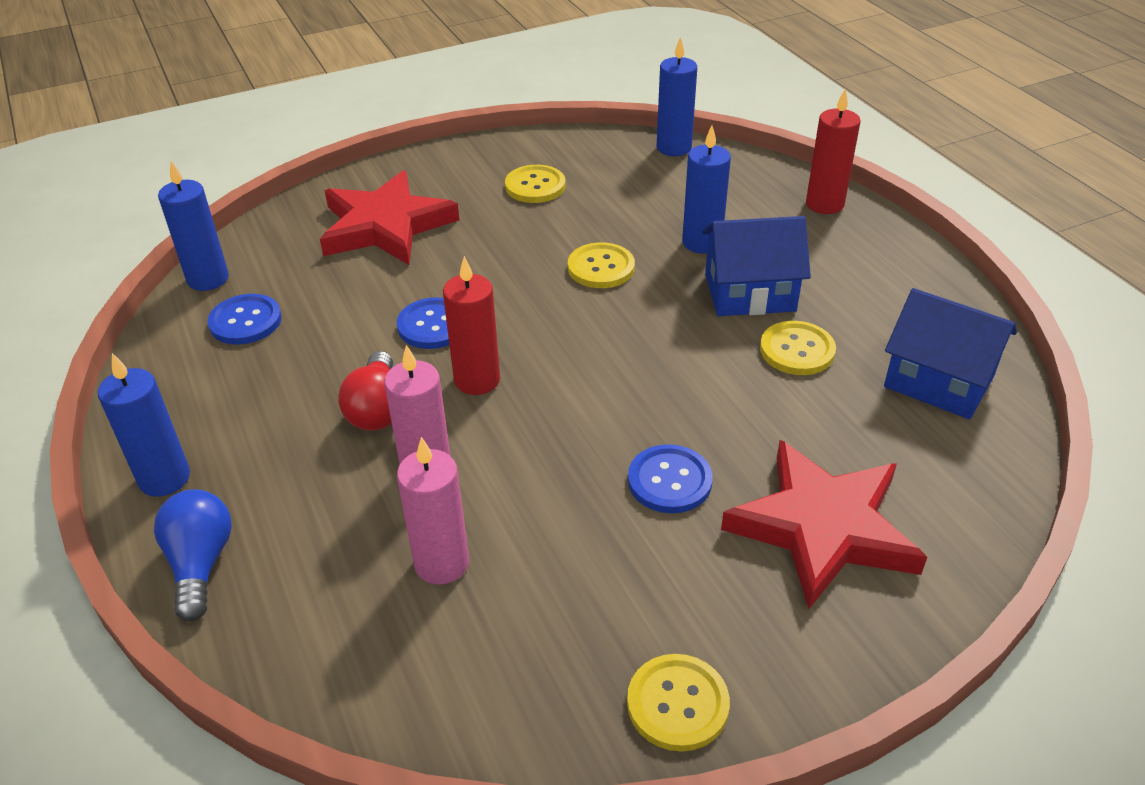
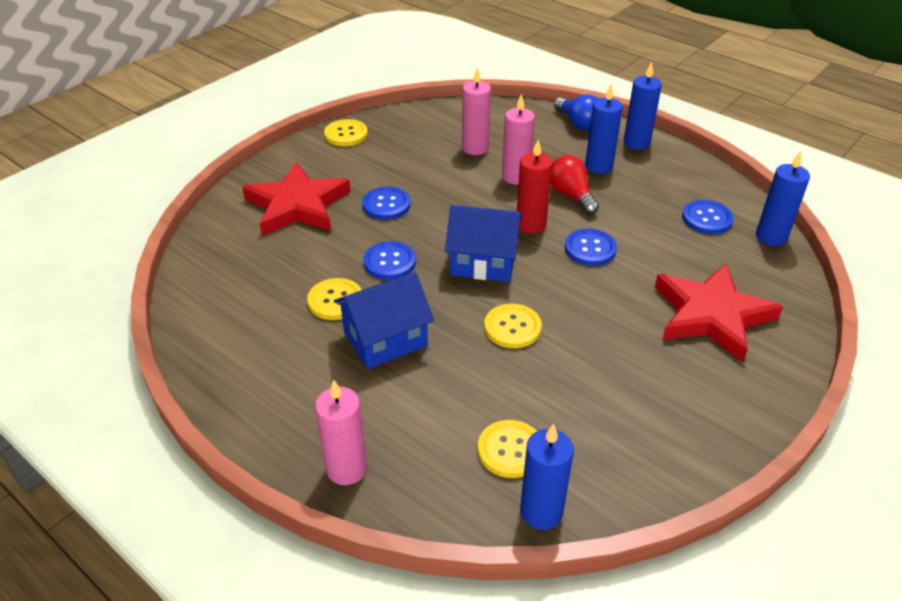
camera: 155 degrees right, 0 degrees up
(535, 186) = (636, 400): yellow button -> yellow button (510, 450)
(702, 242) = (445, 379): blue candle -> blue candle (598, 166)
(706, 381) = (389, 262): none -> blue button
(824, 204) = (346, 469): red candle -> pink candle
(939, 381) = (232, 305): blue house -> blue house (483, 262)

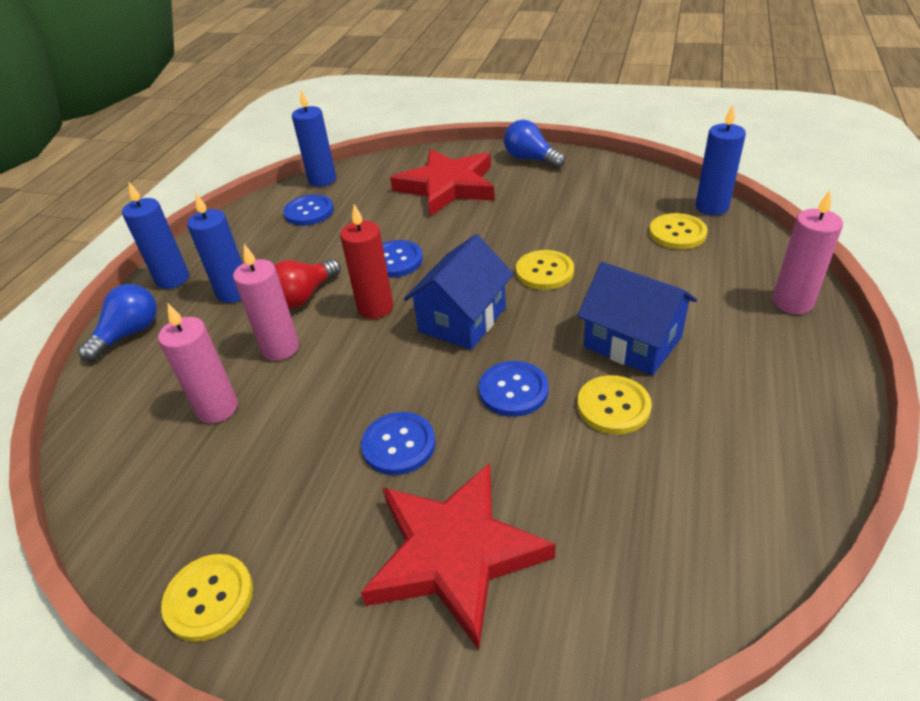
camera: 110 degrees left, 0 degrees up
(483, 262) = (462, 319): blue house -> blue house turned 45 degrees clockwise
(748, 403) = (530, 159): none -> blue light bulb

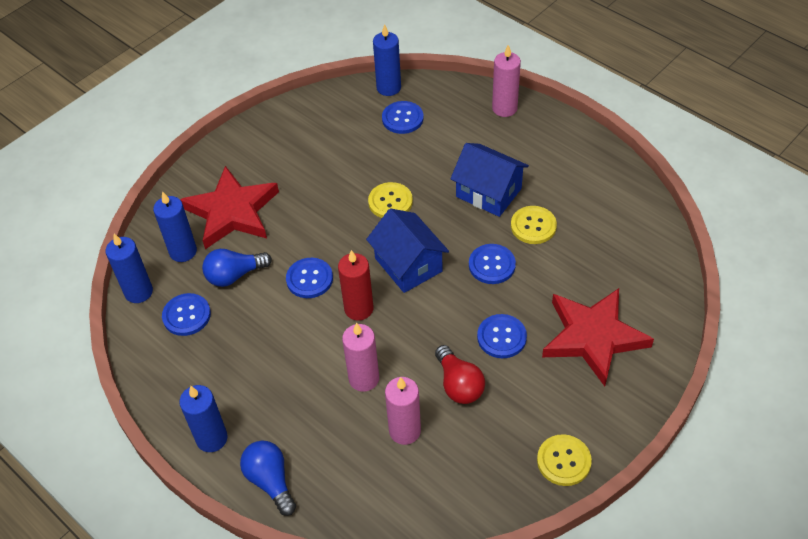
camera: 65 degrees left, 10 degrees up
(234, 292) = (269, 396): blue candle -> blue candle (183, 251)
(304, 296) = (310, 349): red light bulb -> red light bulb (459, 384)
(530, 159) = (239, 147): blue light bulb -> blue light bulb (234, 275)
(632, 342) = (488, 192): blue house -> blue house turned 60 degrees clockwise
(677, 233) = (402, 118): yellow button -> blue button

